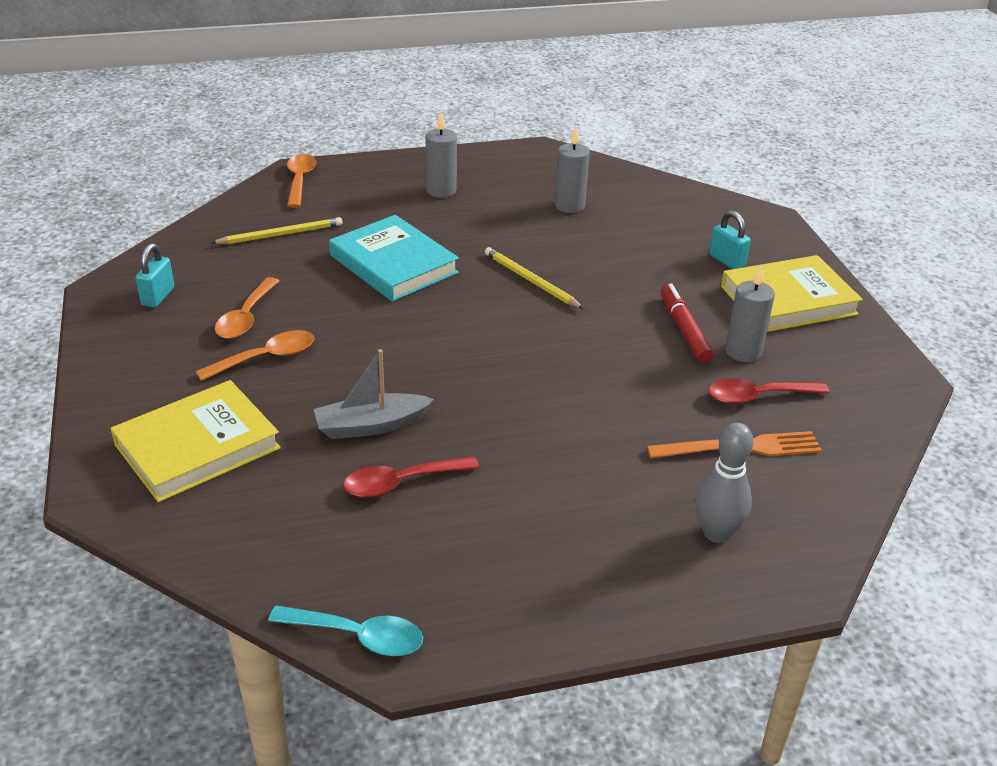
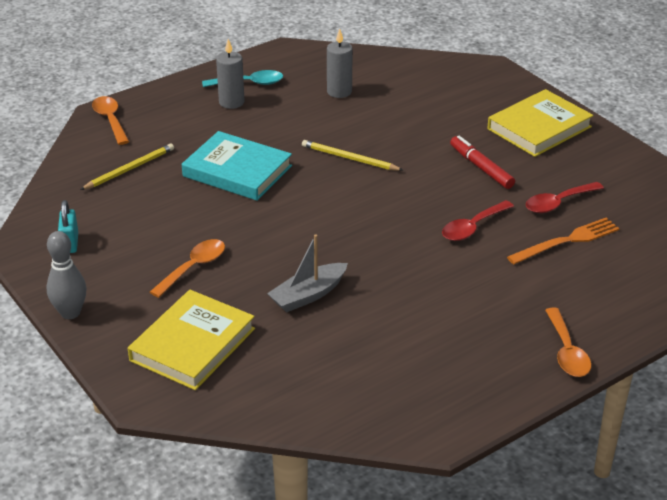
camera: 20 degrees left, 0 degrees up
(246, 318) = (154, 241): orange spoon -> orange spoon (567, 352)
(358, 636) = (399, 432): turquoise spoon -> turquoise spoon (249, 83)
(401, 483) = (357, 328): red spoon -> red spoon (472, 227)
(716, 533) = (584, 301): grey bowling pin -> grey bowling pin (70, 313)
(726, 261) = (480, 108): turquoise padlock -> none
(743, 352) = (530, 173): grey candle -> none

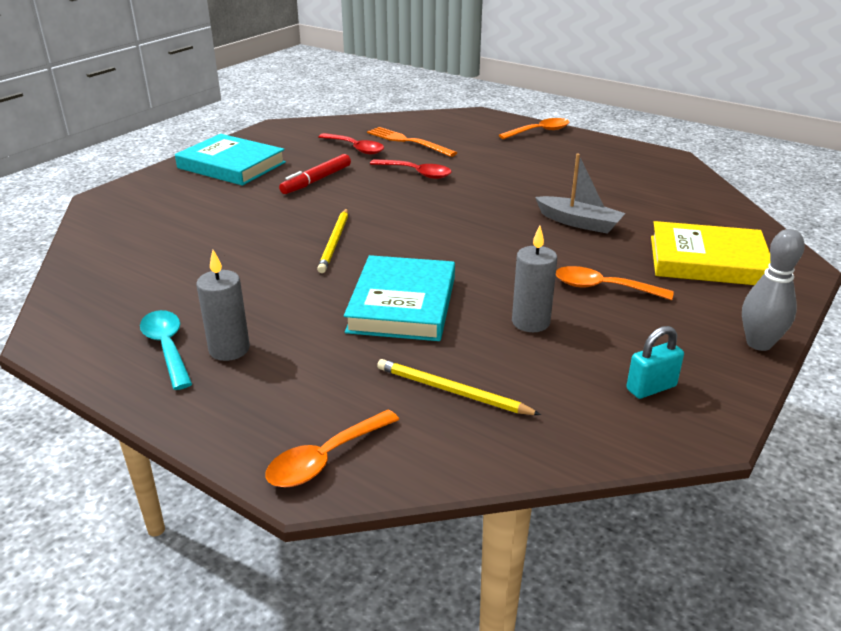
camera: 110 degrees left, 5 degrees down
(339, 92) = (179, 274): grey candle -> grey candle (530, 322)
(539, 128) = (231, 165): yellow book -> turquoise book

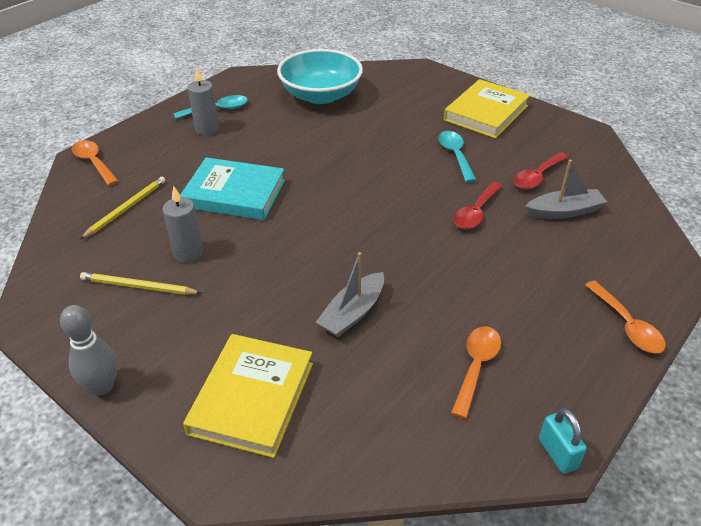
camera: 95 degrees right, 10 degrees up
(152, 261) = (320, 95): none -> turquoise bowl
(231, 165) = (486, 113): turquoise book -> yellow book
(316, 180) = (455, 155): red marker -> turquoise spoon
(334, 242) = (335, 165): yellow pencil -> yellow pencil (138, 286)
(408, 141) = (564, 211): orange fork -> grey boat
(602, 288) = (224, 304): orange spoon -> orange spoon (476, 366)
(651, 388) = (82, 301): turquoise padlock -> turquoise padlock (557, 453)

